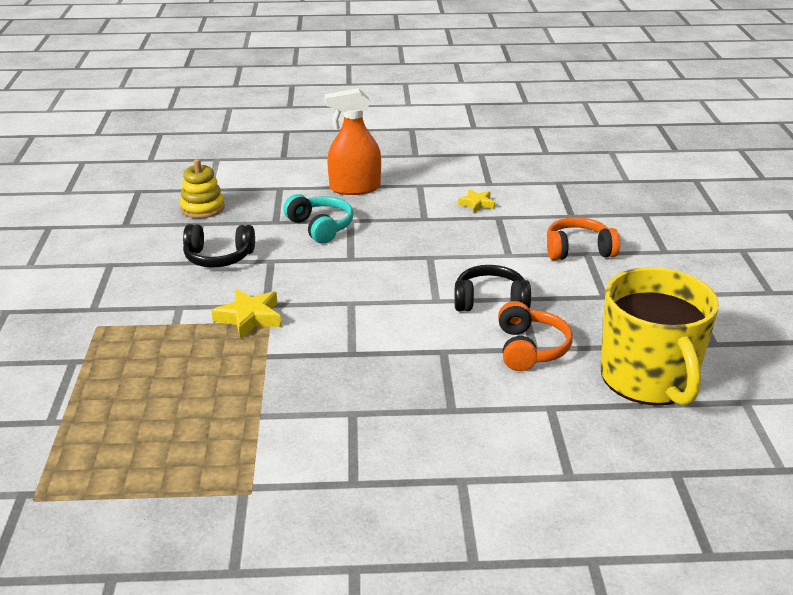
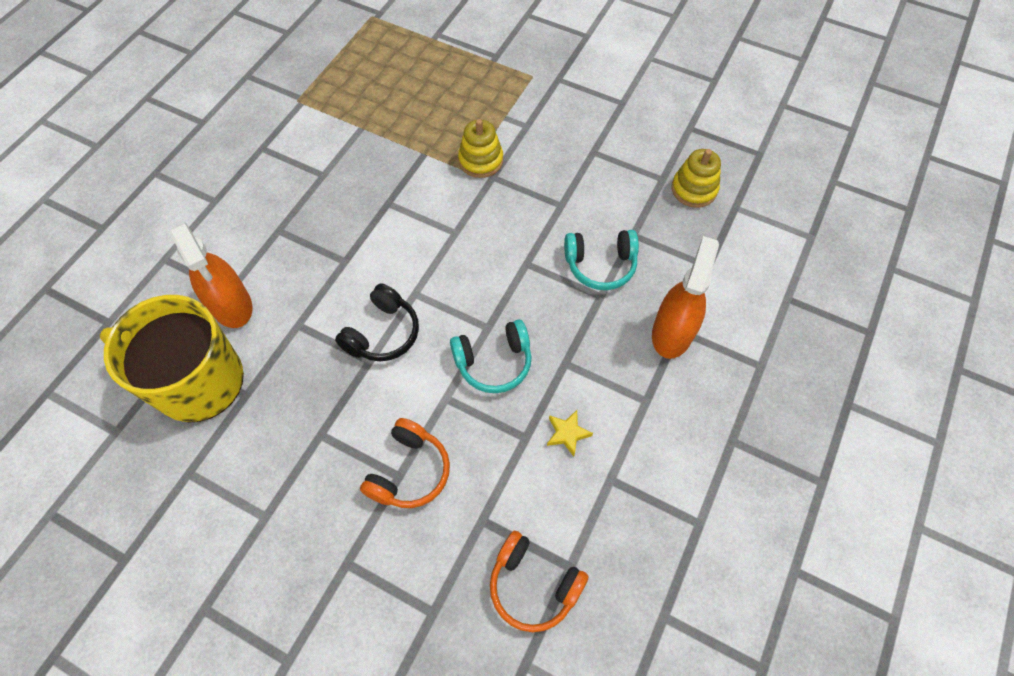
camera: 120 degrees right, 30 degrees up
(218, 257) = (590, 172): black headphones -> none
(249, 318) = (481, 160): yellow star -> yellow stacking toy
(456, 245) = (493, 362): none -> turquoise headphones
(529, 349) = (299, 321): orange headphones -> orange headphones (533, 585)
(562, 397) = (231, 305): none -> orange spray bottle

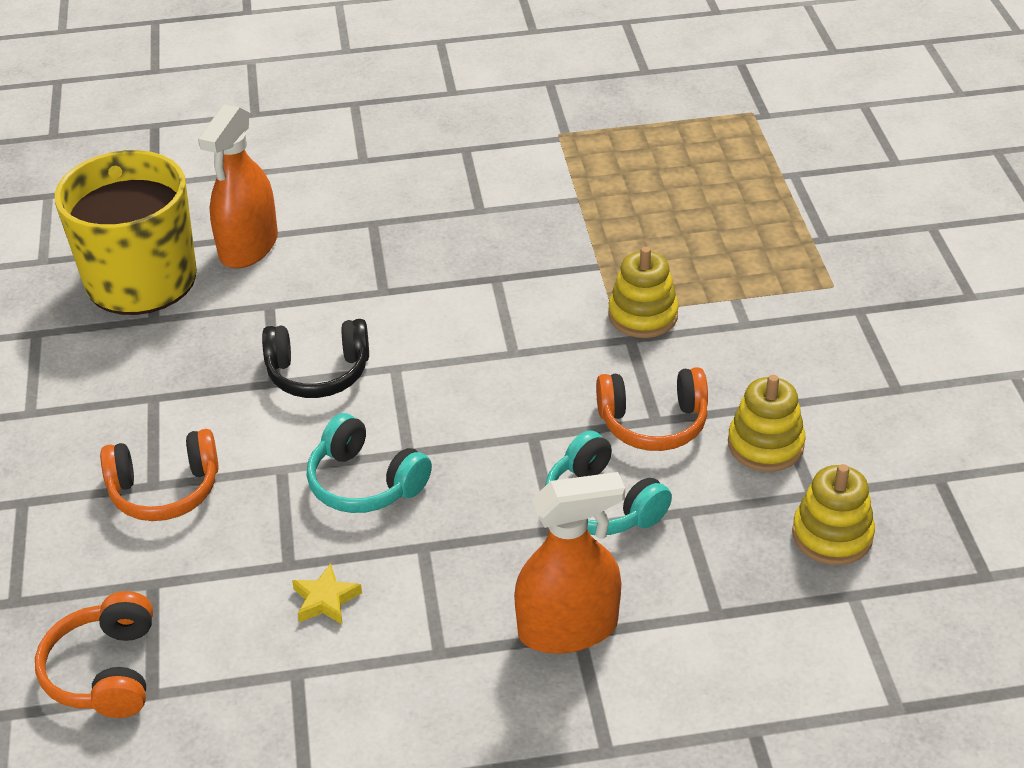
camera: 55 degrees right, 20 degrees down
(562, 207) = (653, 423): none -> orange headphones
(616, 174) = (765, 445): none -> yellow stacking toy

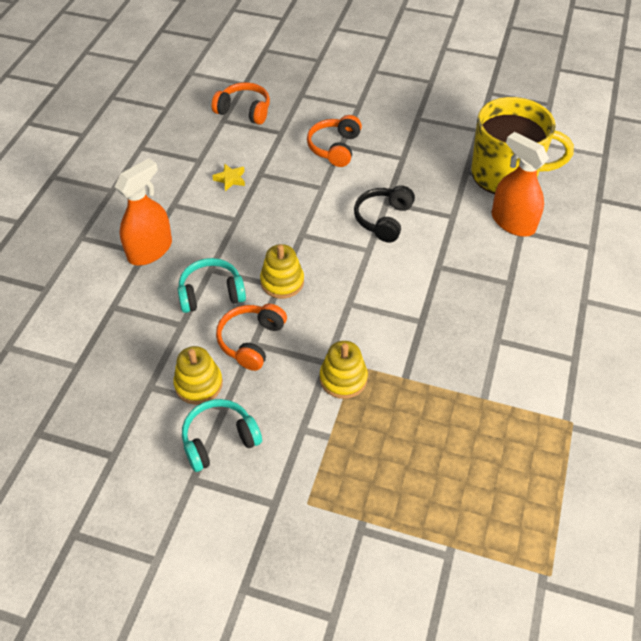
camera: 115 degrees right, 10 degrees up
(365, 482) = (291, 212): turquoise headphones -> turquoise headphones (219, 440)
(568, 628) = (150, 250): orange spray bottle -> orange spray bottle turned 150 degrees counterclockwise
(832, 535) = (117, 379): yellow stacking toy -> yellow stacking toy (282, 282)

